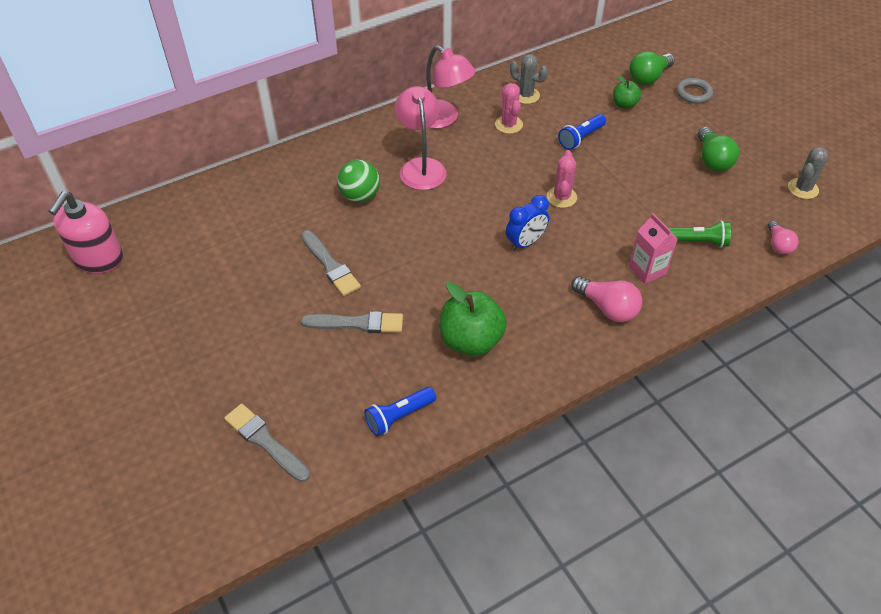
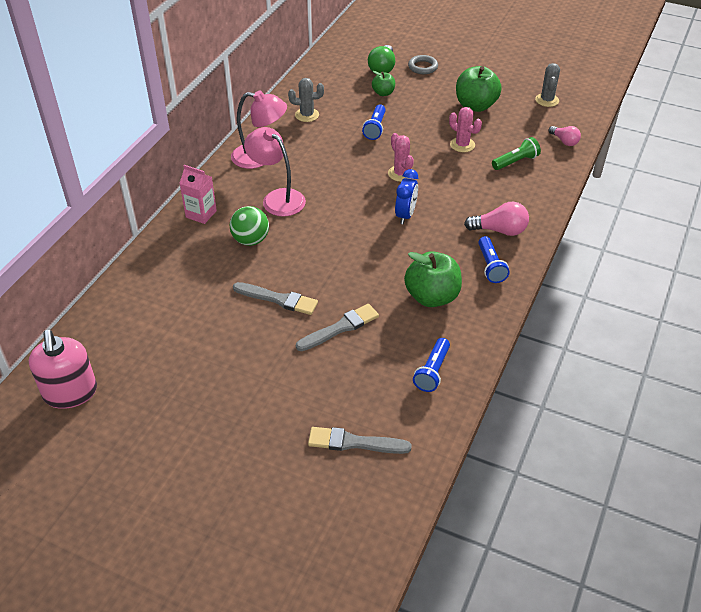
camera: 35 degrees left, 5 degrees down
(508, 125) = (314, 141): pink cactus -> pink cactus (462, 145)
(560, 341) = (490, 266): none -> blue flashlight
(647, 270) = (501, 194): pink carton -> pink carton (201, 214)
(712, 160) = (475, 105): green light bulb -> green apple

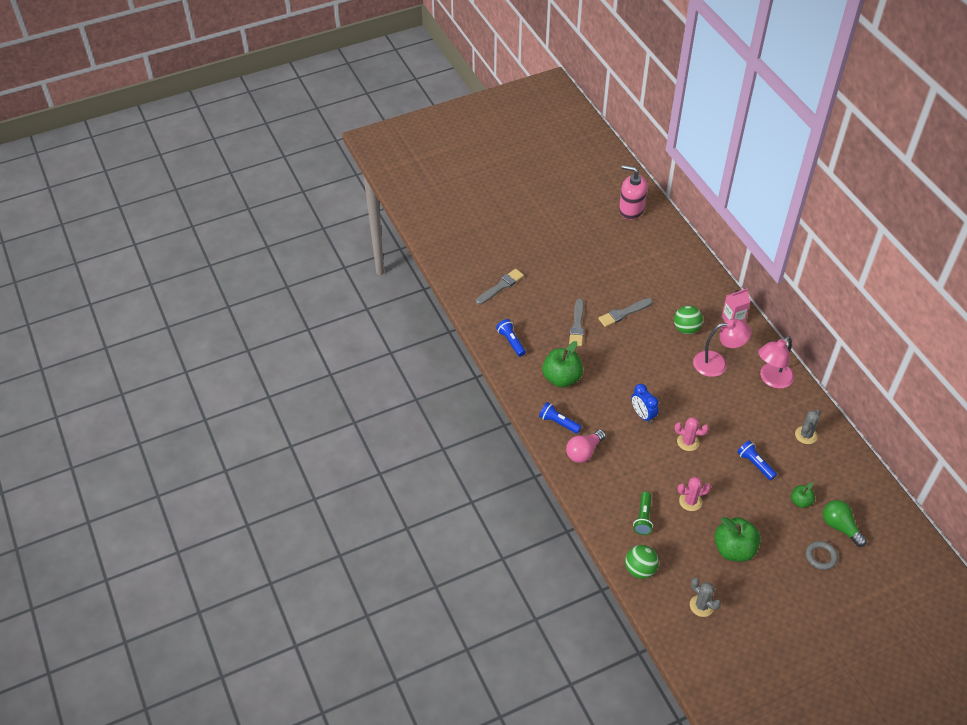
camera: 130 degrees right, 5 degrees up
(564, 141) = (640, 569): pink light bulb -> green ball

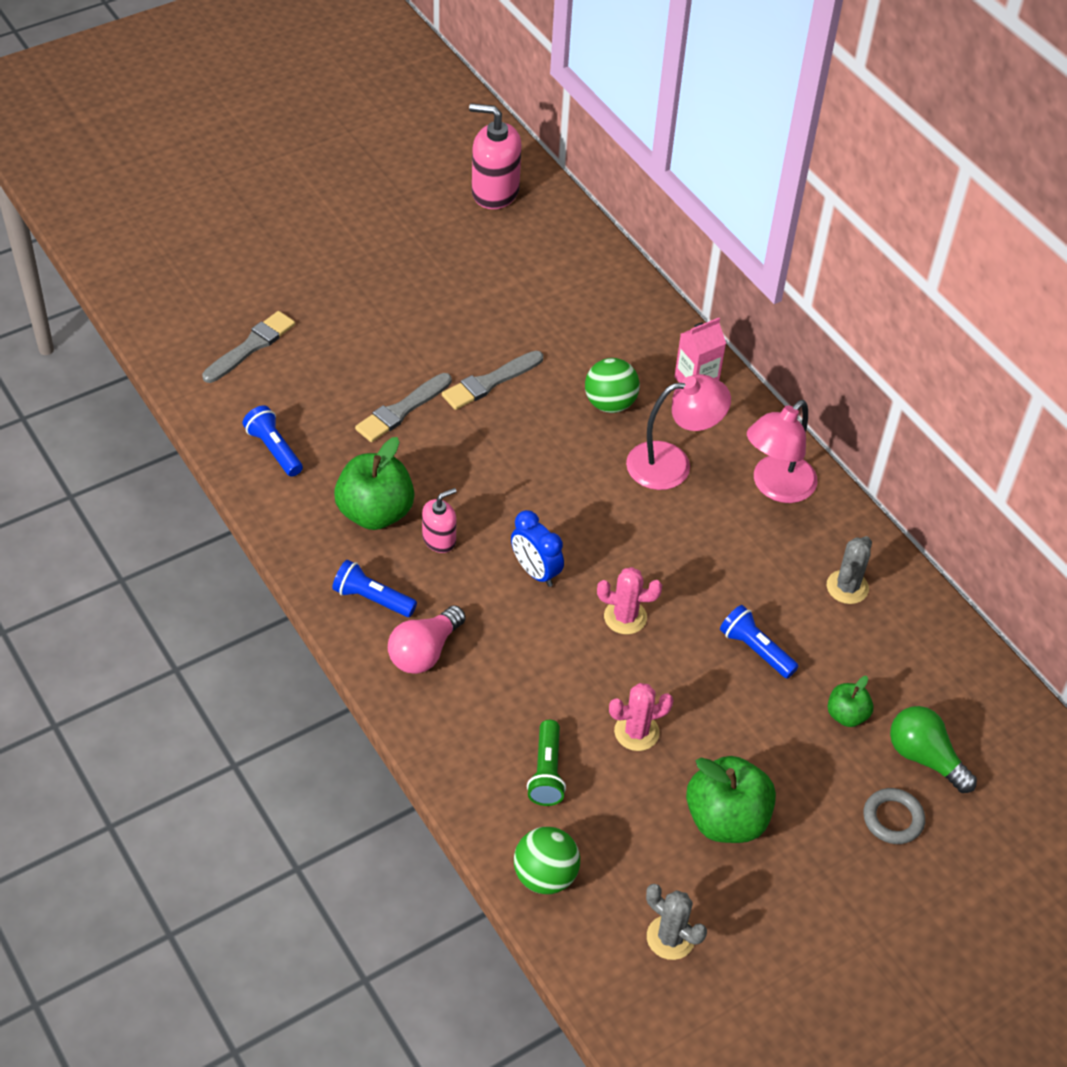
camera: 10 degrees left, 0 degrees up
(577, 325) = (402, 410): grey brush -> grey brush turned 45 degrees clockwise
(594, 394) = (439, 539): none -> pink soap dispenser

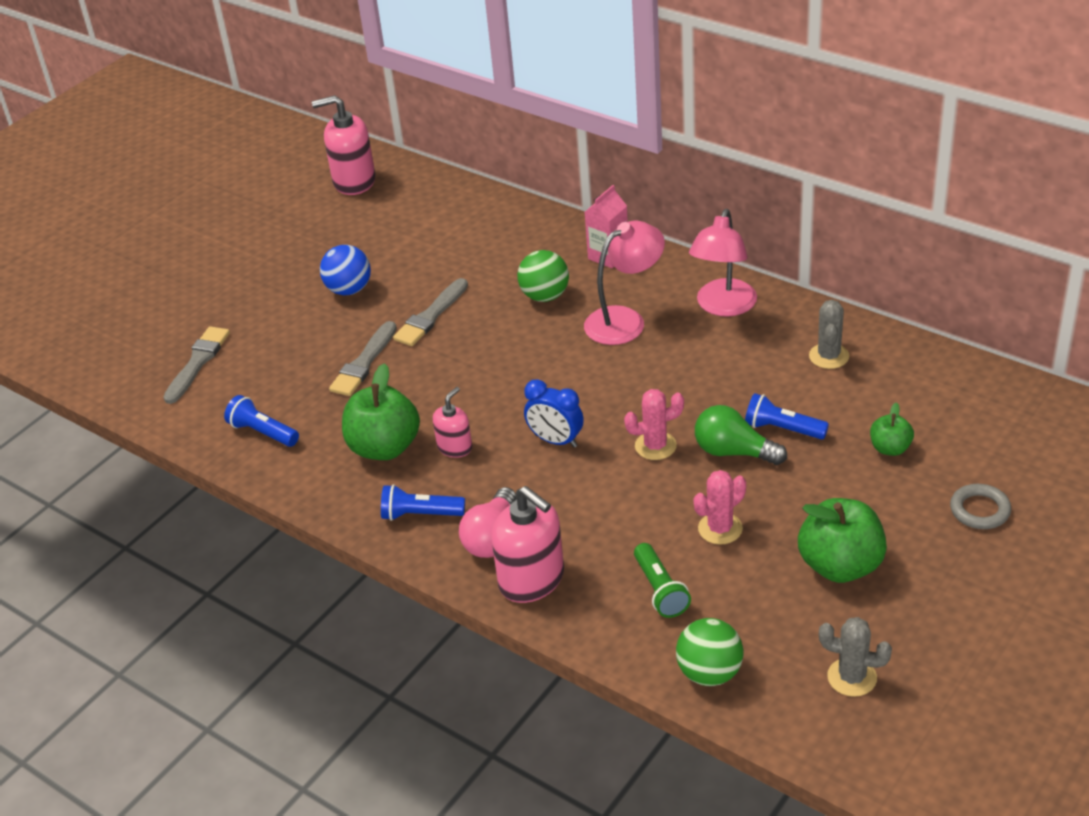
camera: 15 degrees left, 10 degrees down
(428, 320) = (349, 290): none -> blue ball
(437, 710) = (532, 579): none -> pink soap dispenser
(924, 757) = (974, 455): green light bulb -> green light bulb (733, 452)

